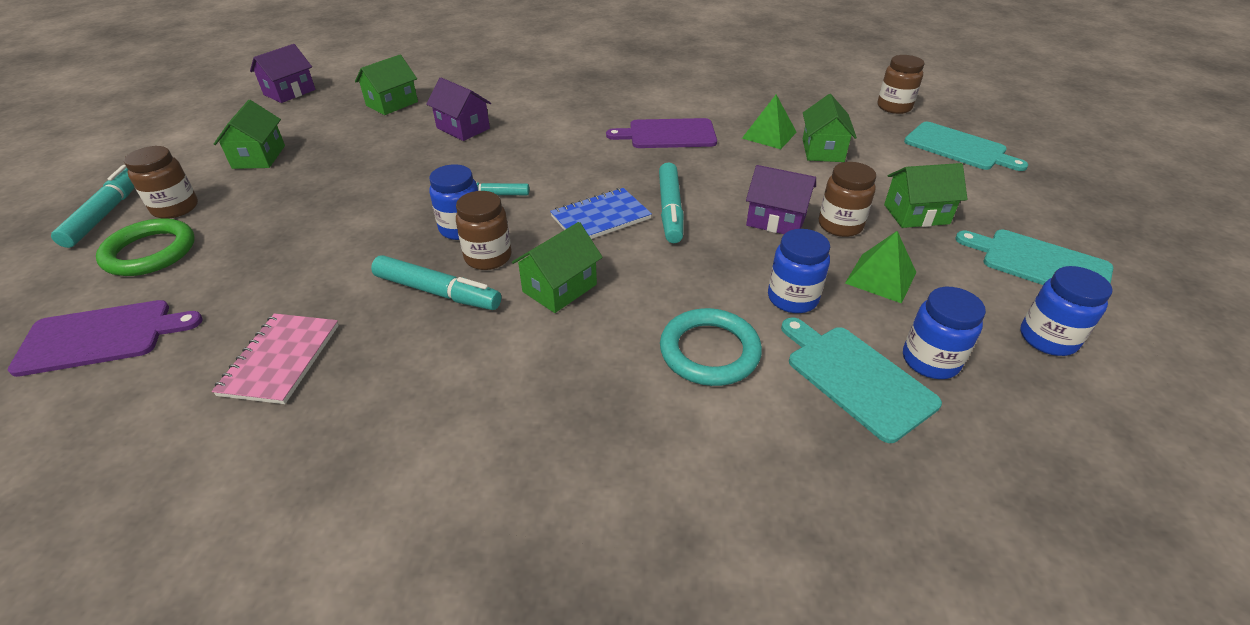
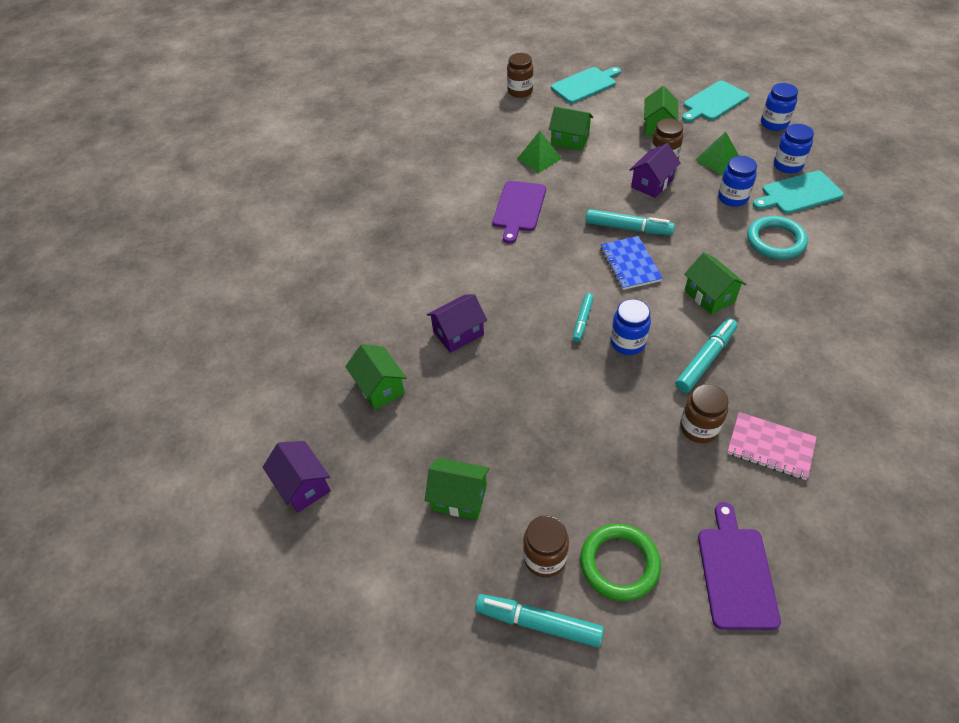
camera: 70 degrees left, 10 degrees up
(488, 257) = (668, 329): brown jar -> brown jar (699, 428)

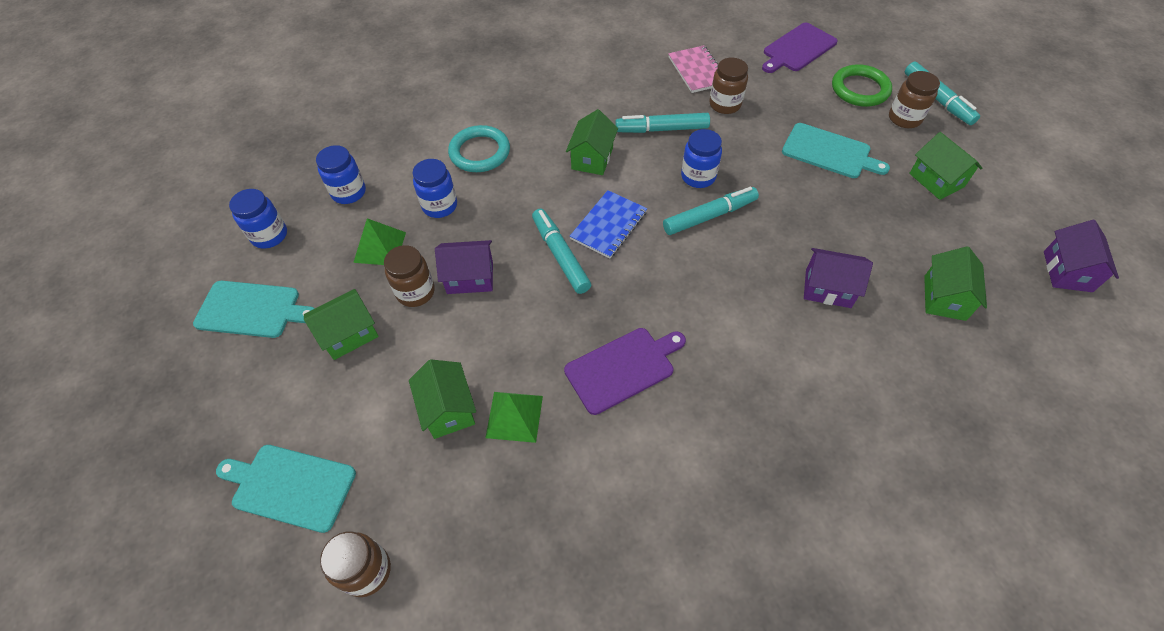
camera: 135 degrees left, 5 degrees up
(582, 320) = (709, 216): turquoise marker -> turquoise marker, size x1.62
(799, 193) = (392, 166): turquoise cutting board -> turquoise cutting board (829, 152)

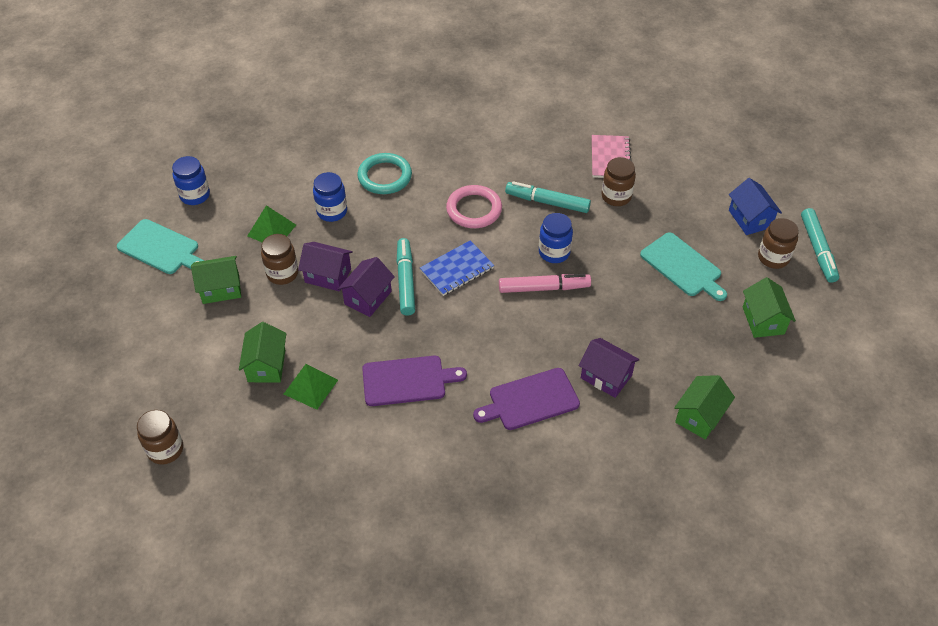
camera: 20 degrees right, 5 degrees down
(290, 486) = (138, 379): turquoise cutting board -> none
(349, 192) = (267, 179): blue jar -> none
(592, 158) = (474, 209): green house -> pink ring
(709, 216) = (544, 288): turquoise marker -> pink marker
(797, 49) = (717, 164): purple cutting board -> purple cutting board (530, 400)
(860, 89) = (750, 219): green ring -> blue house
(1067, 271) = (825, 432): purple house -> purple house (368, 298)

